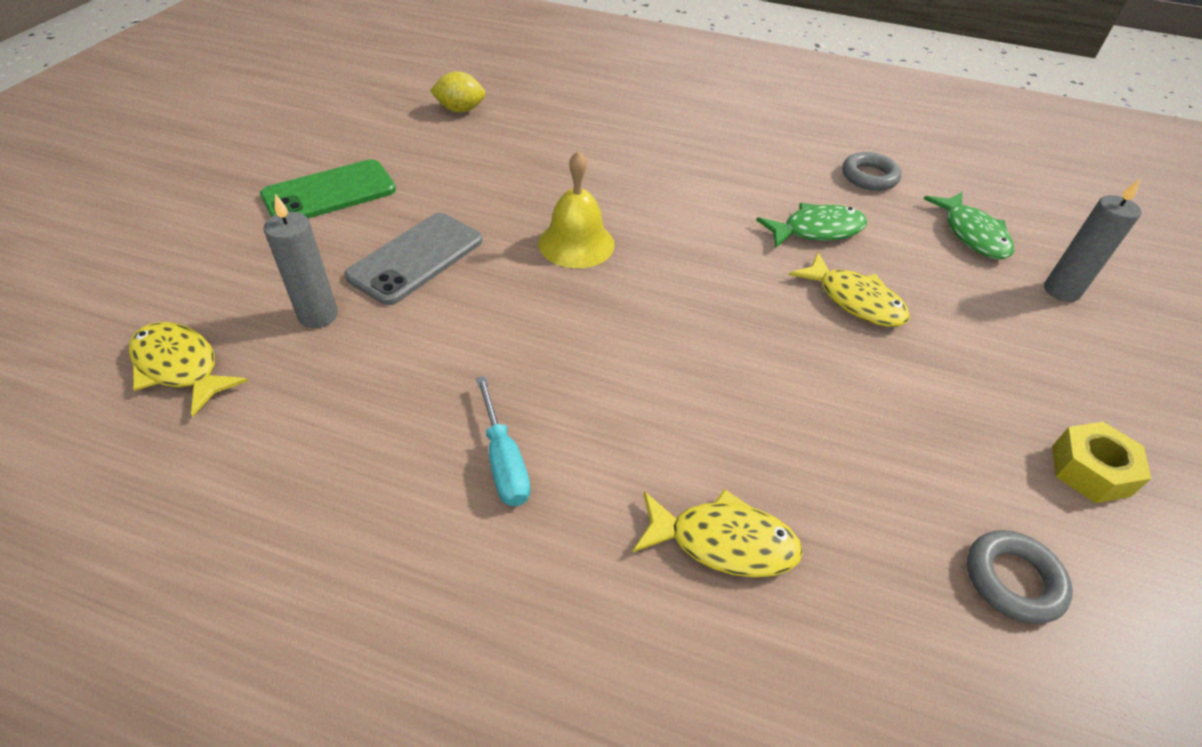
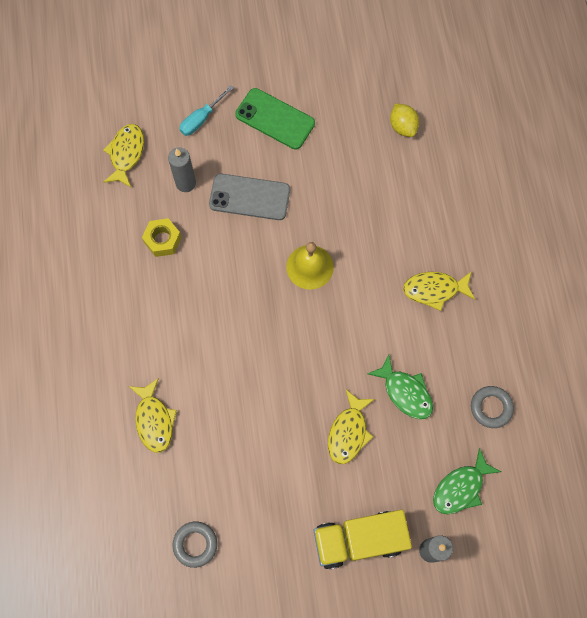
camera: 65 degrees right, 25 degrees up
(504, 461) = (148, 314): turquoise screwdriver -> turquoise screwdriver (201, 119)
(689, 161) = (434, 290): none -> yellow fish
(1035, 353) = (359, 540): none -> yellow truck
(1090, 470) = (281, 575): yellow nut -> yellow nut (162, 240)

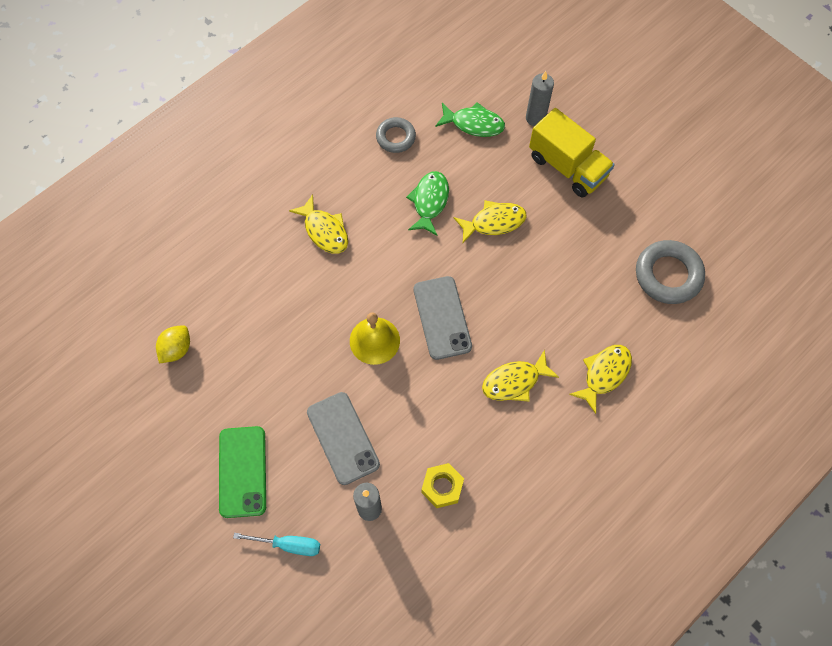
camera: 125 degrees left, 5 degrees down
(126, 154) = (378, 593): yellow fish -> yellow fish (514, 381)
(195, 544) = (668, 275): grey ring -> grey ring, size x1.62
(292, 329) = (442, 318): none -> grey phone

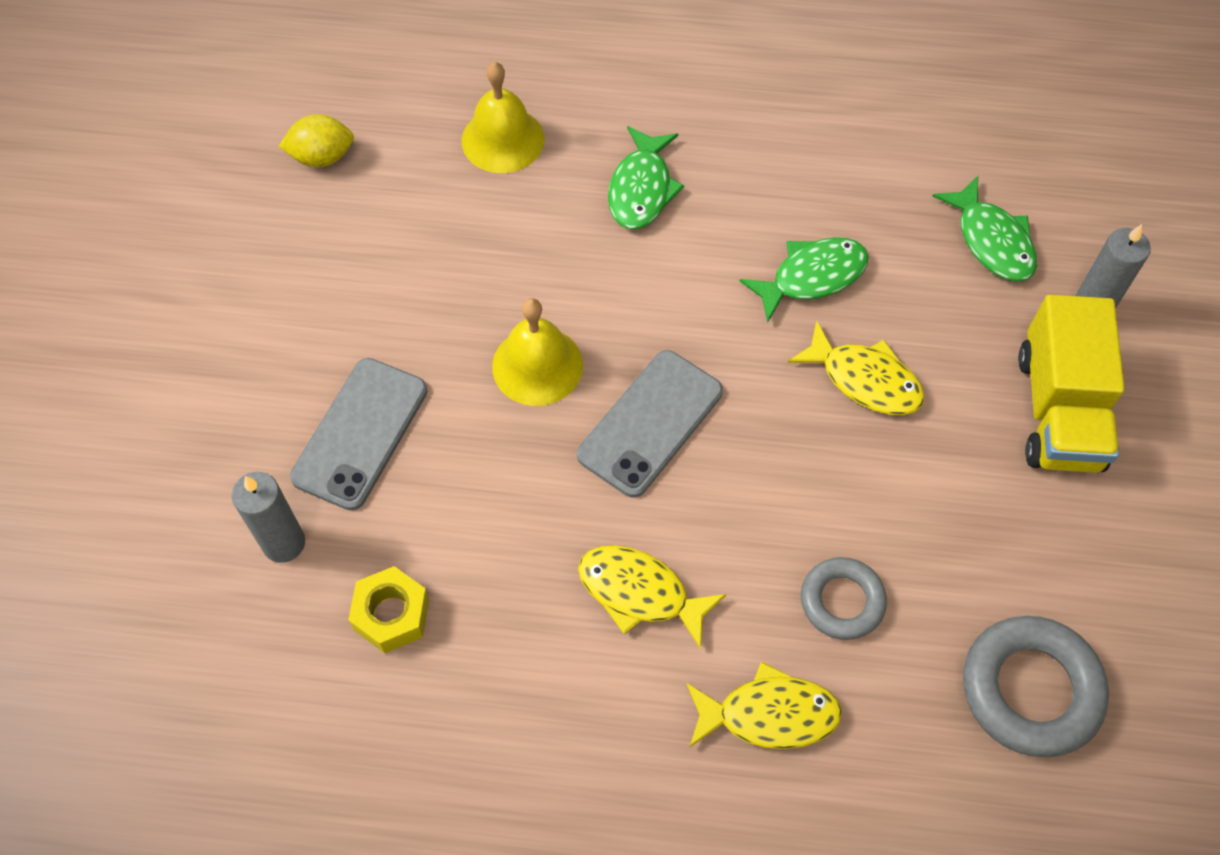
camera: 50 degrees right, 5 degrees down
(242, 471) = (215, 352): green phone -> none
(243, 266) = (503, 139): none -> yellow bell
(289, 545) = (155, 482): turquoise screwdriver -> none
(324, 230) = (641, 189): yellow fish -> green fish
(396, 137) = (866, 165): grey ring -> grey ring (842, 601)

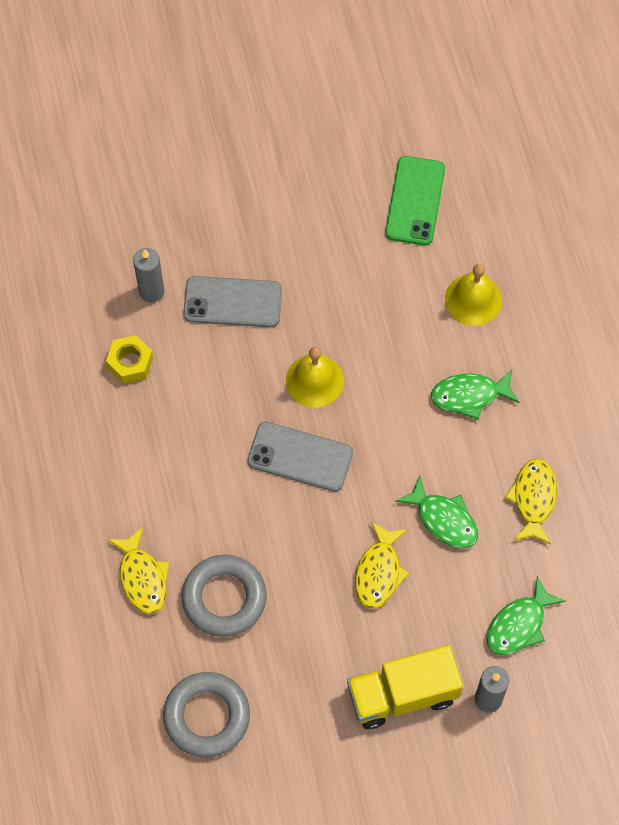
camera: 70 degrees right, 5 degrees up
(322, 157) = (415, 201): yellow lemon -> green phone
(640, 593) = (189, 487): yellow fish -> yellow fish (533, 499)
(842, 601) = (224, 598): grey ring -> grey ring, size x1.62

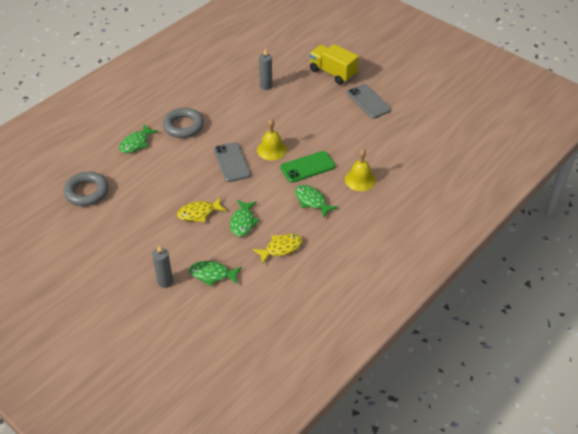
camera: 55 degrees right, 20 degrees down
(130, 363) = (229, 95): yellow nut -> none
(142, 577) = (136, 143): yellow fish -> green fish
(224, 598) = (146, 171): grey ring -> grey ring (183, 126)
(232, 302) = (284, 109): grey phone -> grey phone (368, 101)
(402, 695) = (144, 250): yellow truck -> yellow truck (332, 73)
(415, 201) = (387, 139): green phone -> green phone (307, 167)

